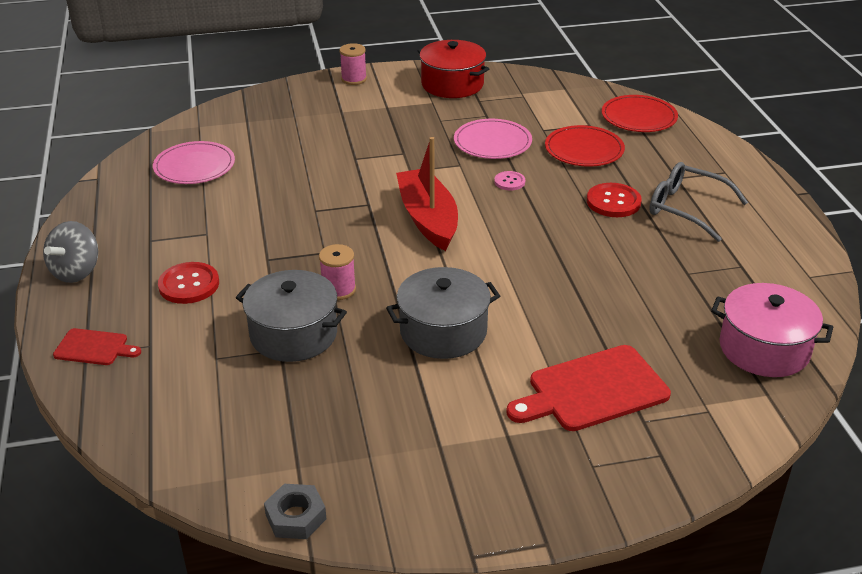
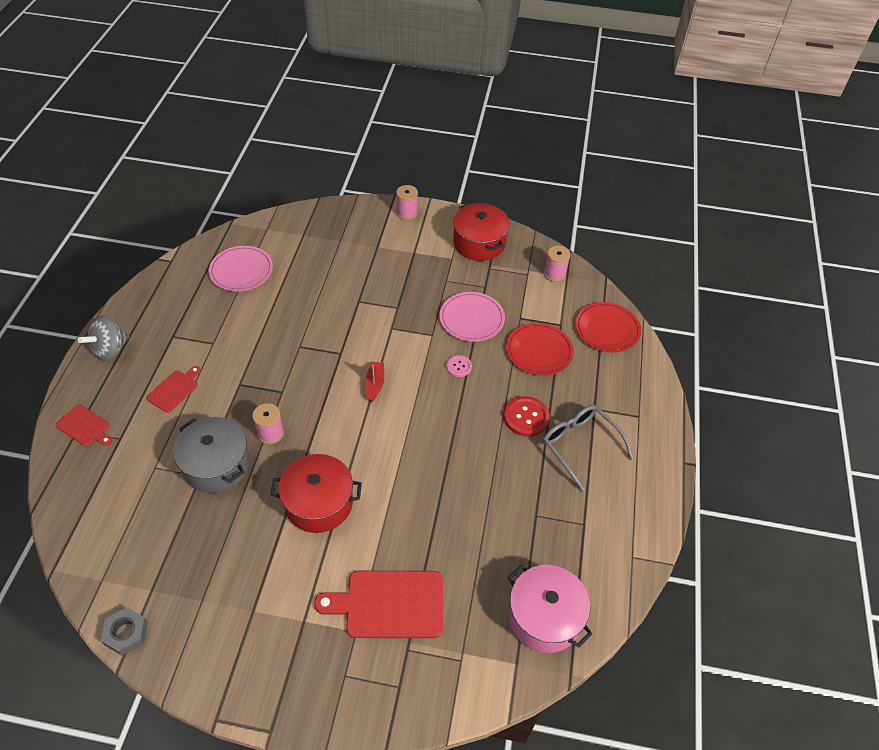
camera: 20 degrees right, 15 degrees up
(189, 285) = (174, 390): red button -> red cutting board
(428, 219) = (374, 384): red boat -> red boat, size x0.47
(443, 331) = (318, 503): grey pot -> red pot
(551, 89) = (554, 274): none -> pink spool

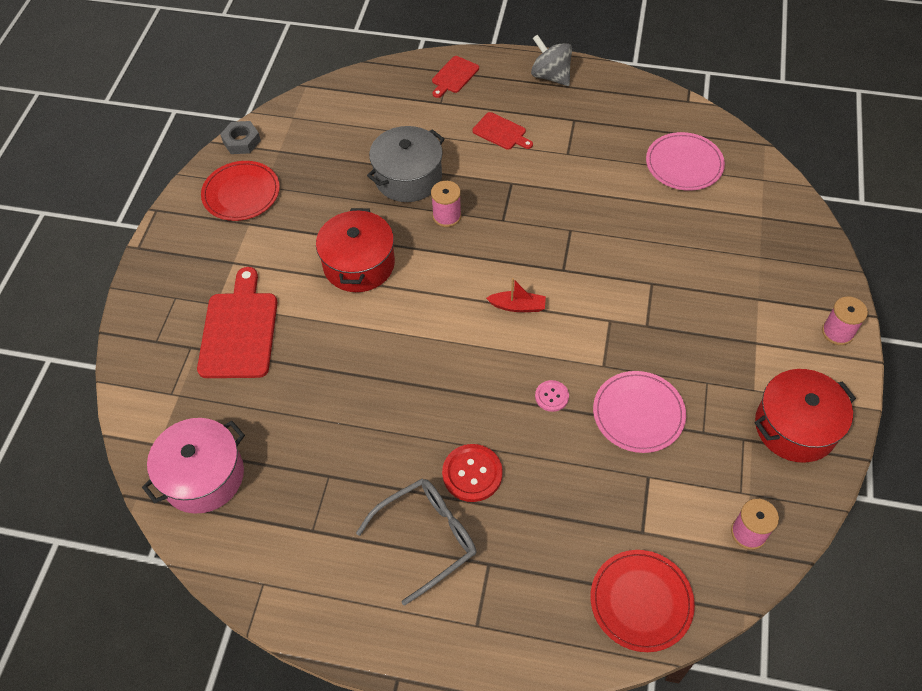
camera: 95 degrees right, 5 degrees up
(539, 351) = (587, 498): red plate -> red plate (241, 193)

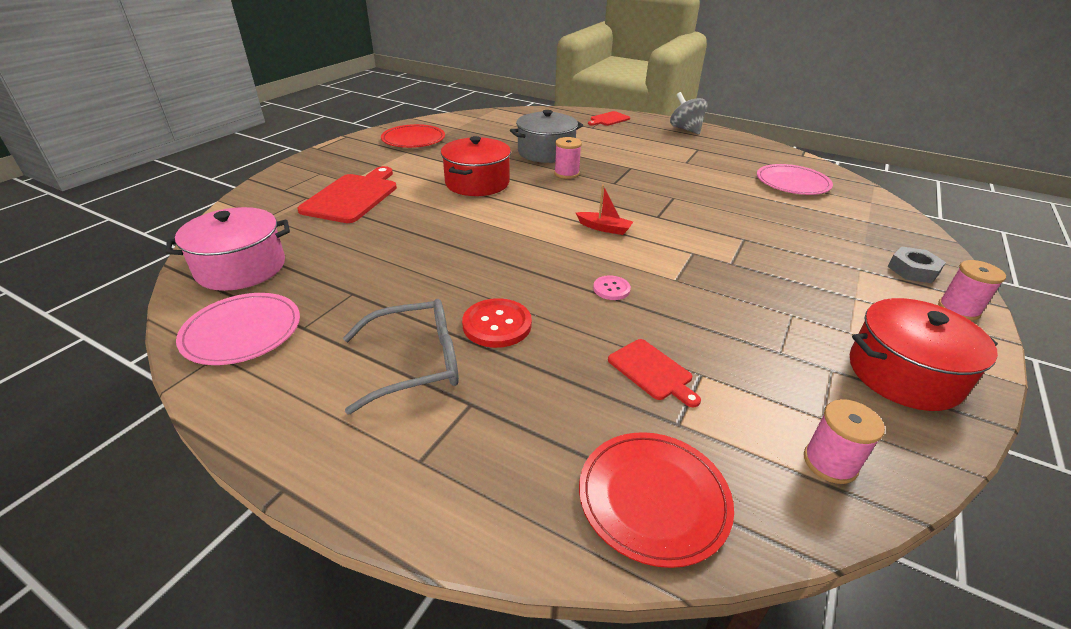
camera: 15 degrees right, 20 degrees down
(241, 141) = (433, 120): grey nut -> grey nut (913, 270)
(501, 132) = (633, 145): red cutting board -> red cutting board (652, 371)
(638, 413) = (704, 321): pink plate -> pink plate (242, 331)

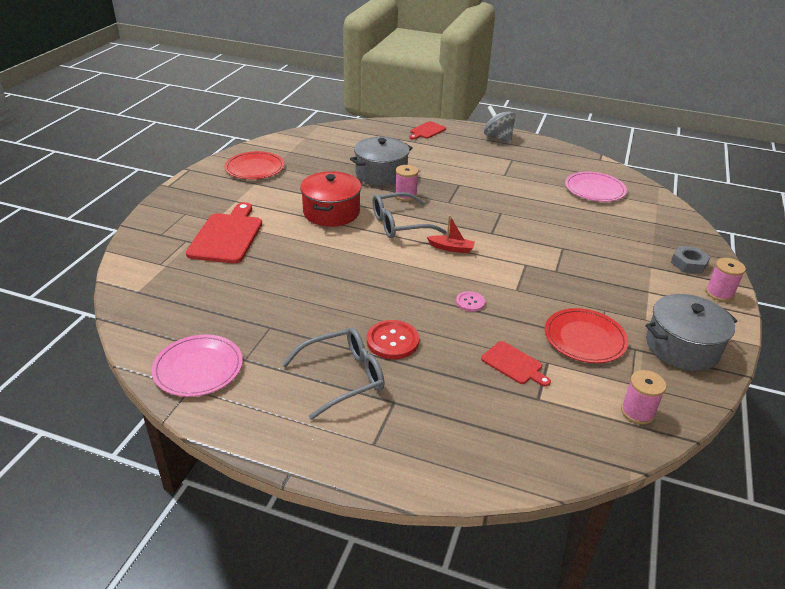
camera: 10 degrees left, 0 degrees up
(241, 268) = (166, 314): pink pot -> none
(550, 200) = (399, 224): none -> grey glasses
(653, 498) = (531, 447): red plate -> red plate (584, 338)
(903, 374) = (682, 347): red pot -> grey pot

